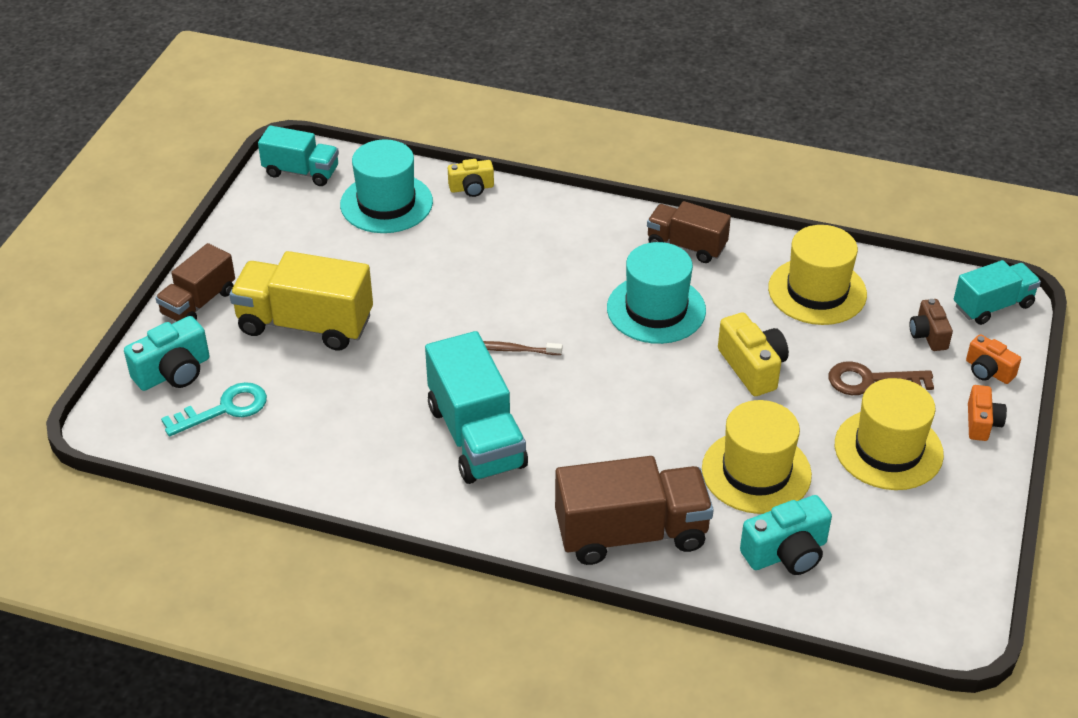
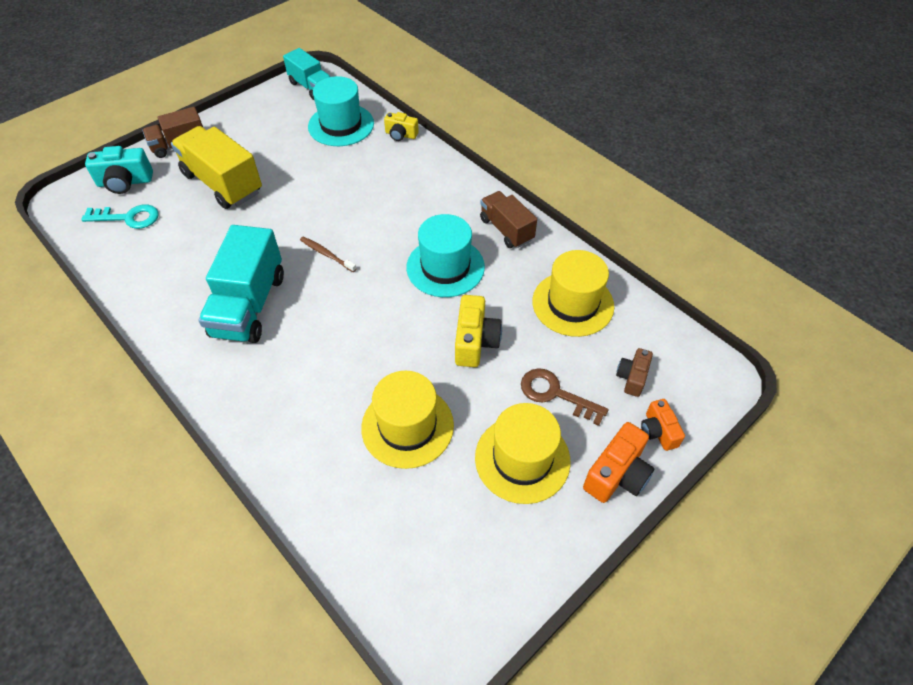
camera: 30 degrees right, 10 degrees up
(631, 533) = (280, 429): brown truck -> none
(786, 553) = (372, 506): turquoise camera -> none
(982, 423) = (617, 474): orange camera -> orange camera, size x1.56
(992, 306) = (705, 377): turquoise truck -> none

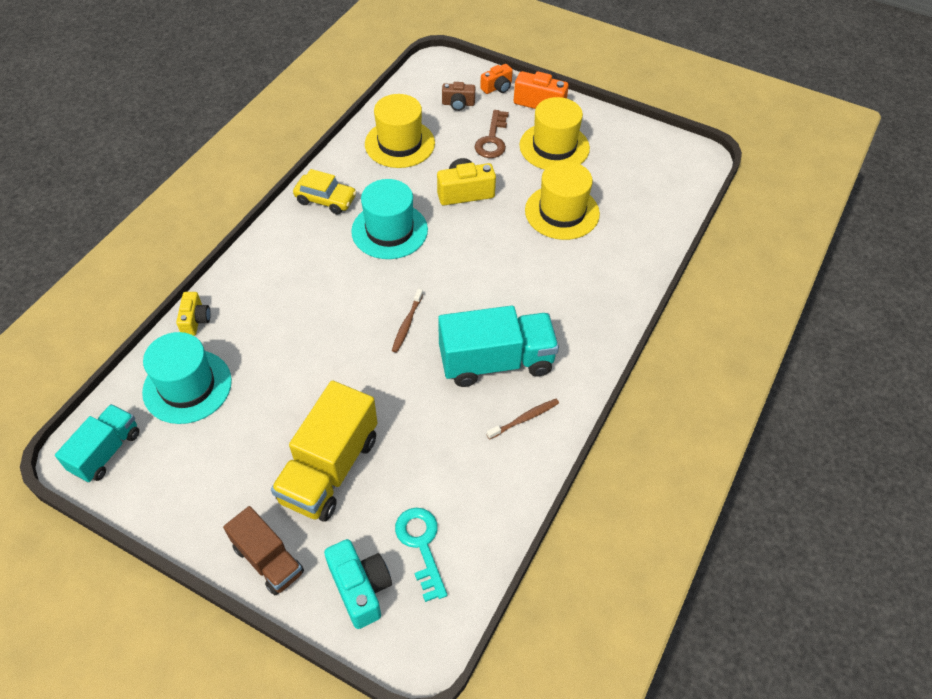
camera: 110 degrees left, 0 degrees up
(180, 308) = (525, 419): none -> brown toothbrush
(506, 229) = (326, 200): brown truck -> yellow car

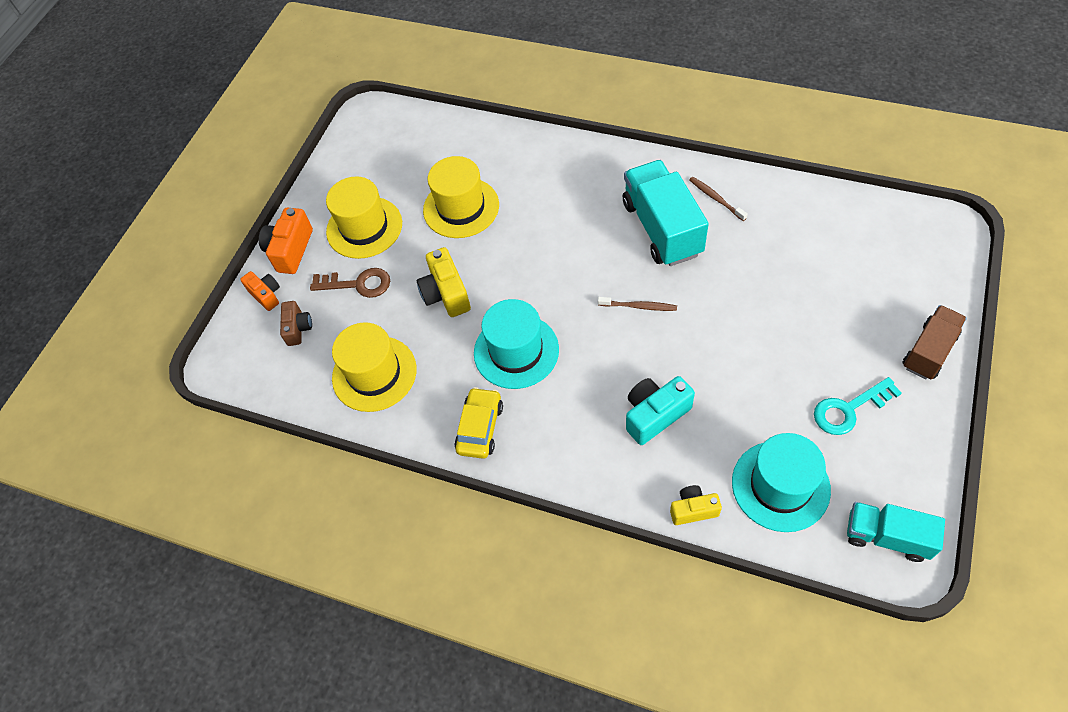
camera: 90 degrees left, 5 degrees up
(329, 469) = (822, 329): yellow truck -> none
(360, 588) = (920, 278): turquoise camera -> turquoise camera (655, 415)
(421, 545) = (864, 245): turquoise key -> turquoise key (849, 409)

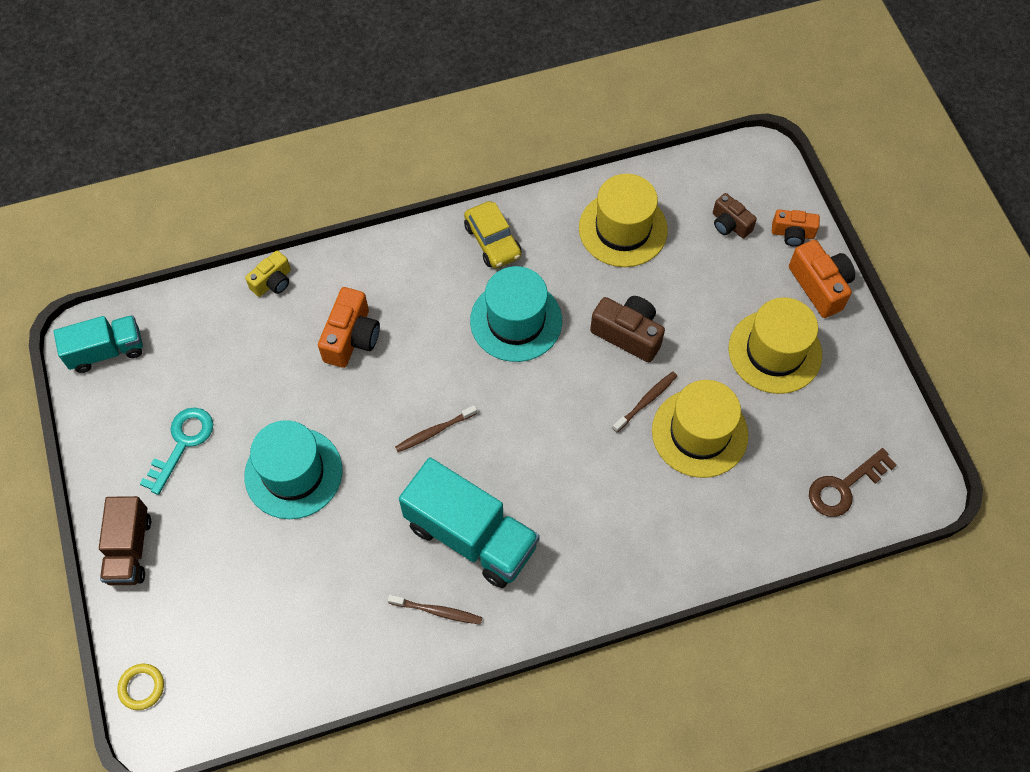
camera: 135 degrees right, 5 degrees up
(358, 284) = (720, 294): brown key -> brown key (844, 487)
(446, 294) = (628, 334): yellow camera -> brown camera
(475, 244) = (646, 401): none -> brown toothbrush
(655, 415) = (352, 338): turquoise camera -> orange camera
(780, 485) = (211, 341): turquoise hat -> turquoise hat (293, 473)
(954, 256) = (142, 687): none -> yellow ring

